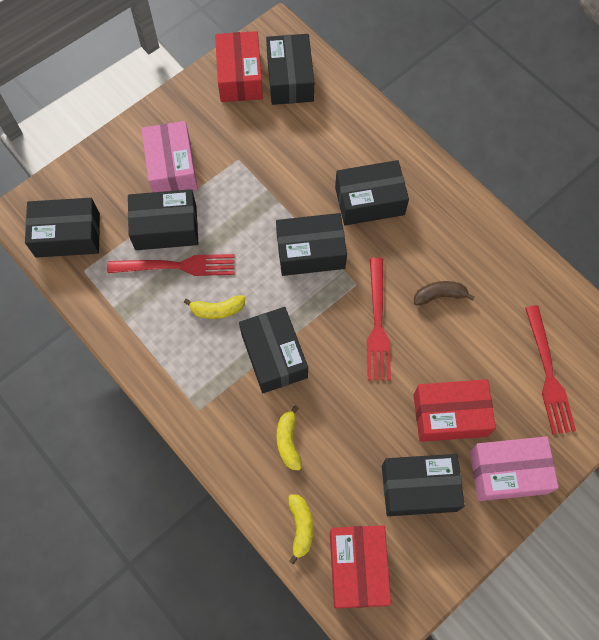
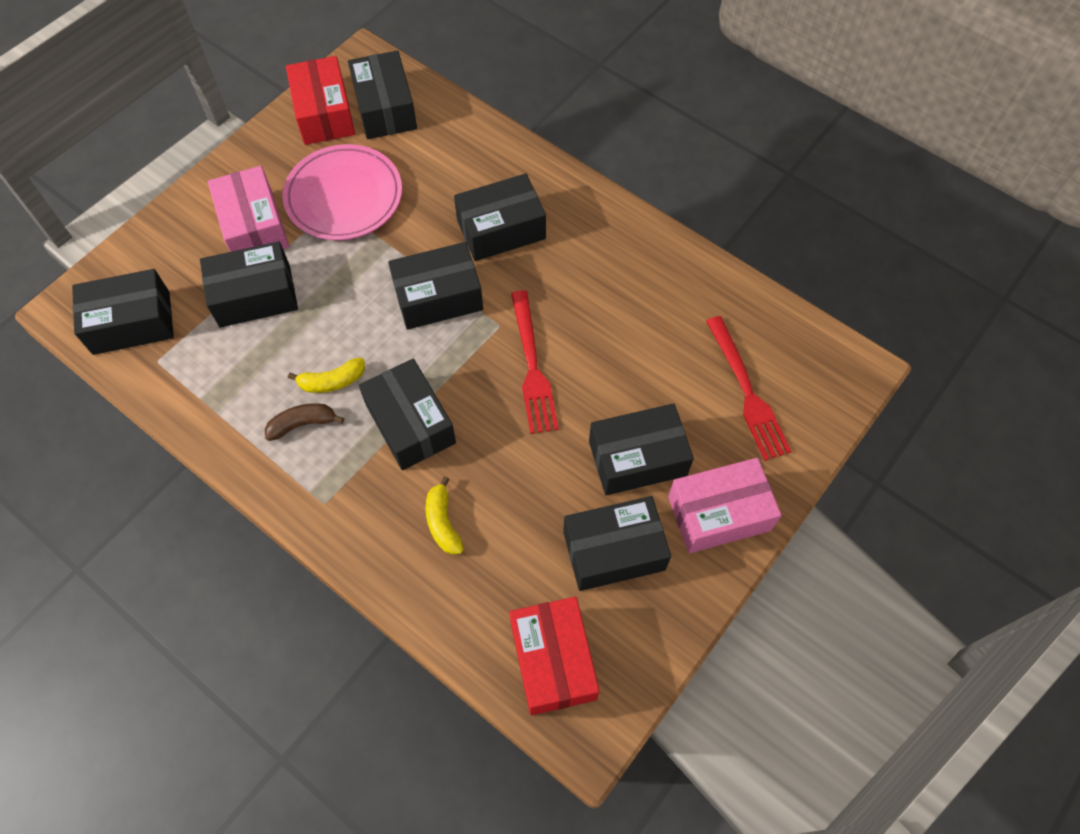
camera: 10 degrees left, 5 degrees down
(178, 266) = (276, 337): red fork -> none
(246, 152) = (344, 196): none -> pink plate
(301, 527) = (473, 623): yellow banana -> none
(439, 295) = (602, 323): brown banana -> brown banana (302, 424)
(450, 415) = (637, 458): red box -> black box

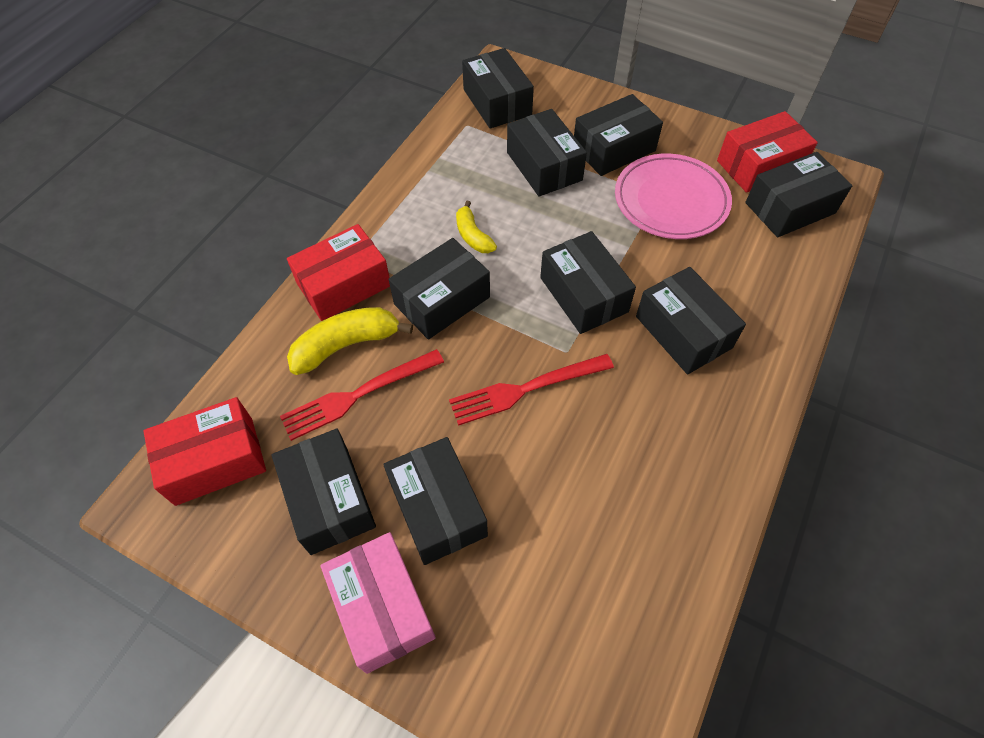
camera: 80 degrees right, 5 degrees down
(254, 226) = (614, 149): pink box -> black box
(302, 424) = (427, 225): brown banana -> none
(361, 519) = (344, 285): none -> red box
(443, 522) = (346, 345): yellow banana -> yellow banana, size x1.63
(748, 393) = (545, 627): red fork -> red fork (356, 396)

